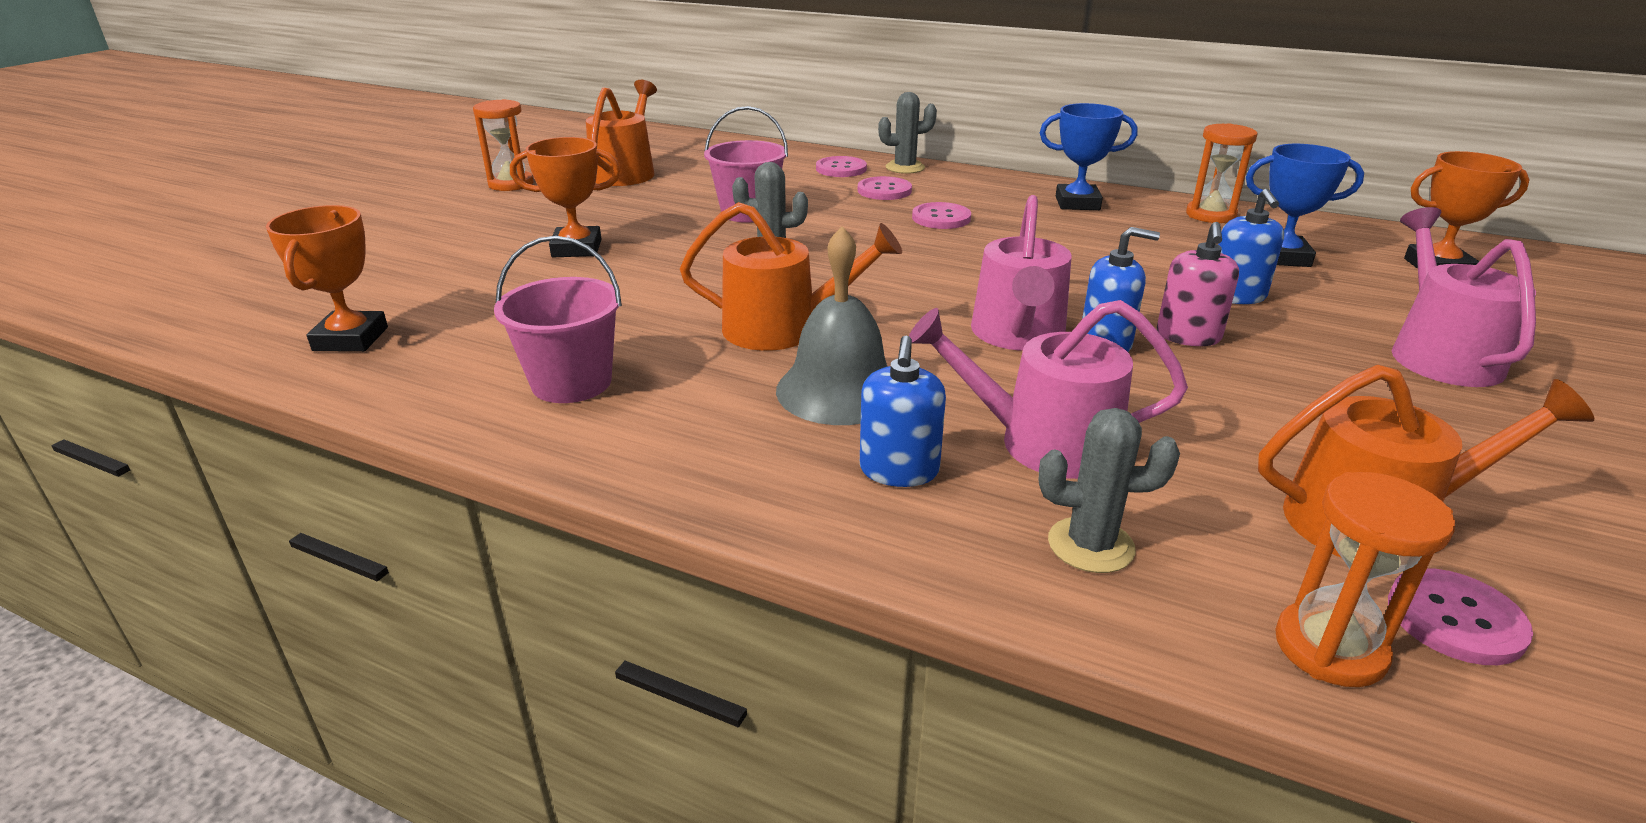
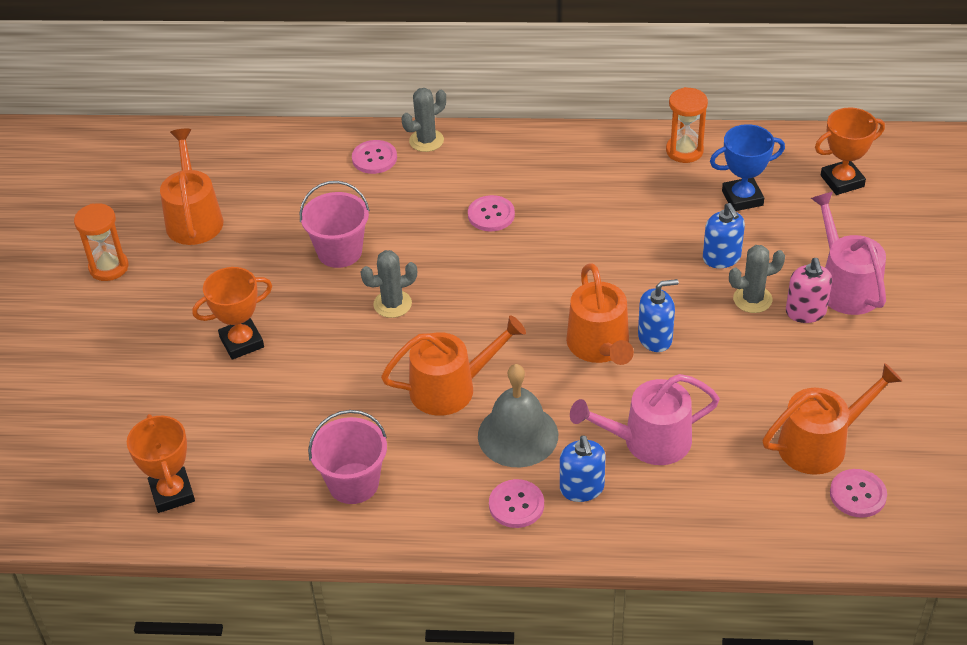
camera: 20 degrees left, 15 degrees up
(884, 190) = (428, 185): pink button -> pink button (516, 505)
(1018, 334) = (600, 345): pink watering can -> orange watering can
(1077, 203) = (584, 161): blue trophy -> none
(1090, 545) = (694, 506): grey cactus -> grey cactus (752, 299)
(1188, 336) = (701, 314): pink soap dispenser -> pink soap dispenser (805, 312)
(1329, 648) = (808, 530): orange hourglass -> none

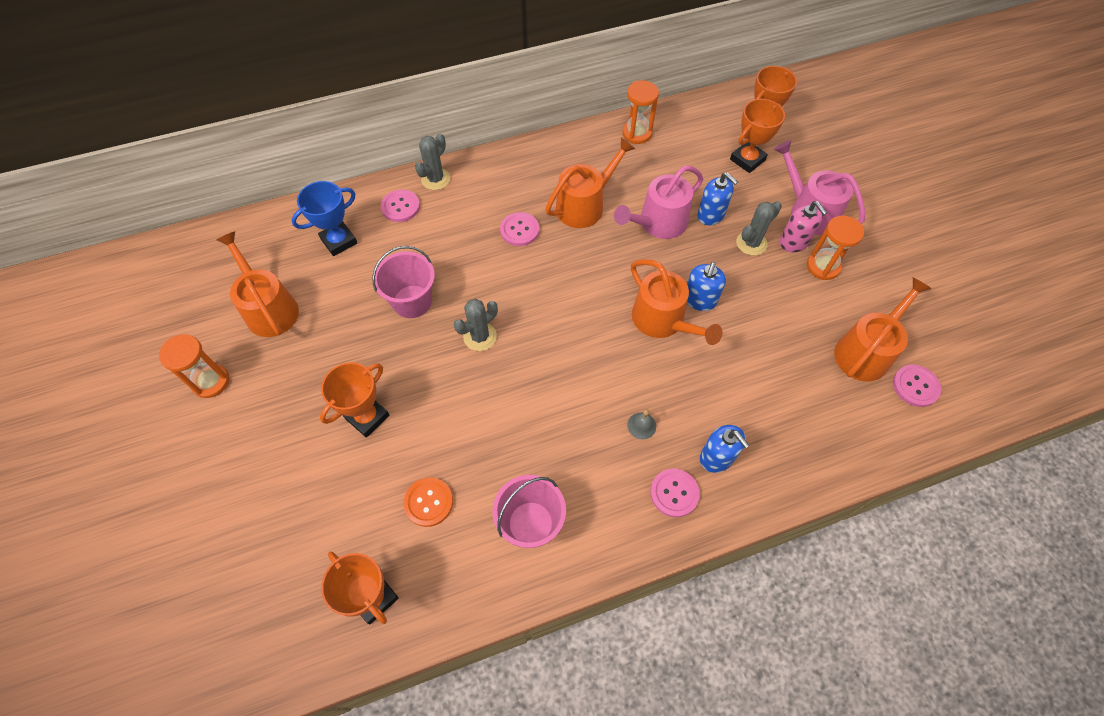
camera: 25 degrees left, 15 degrees up
(263, 433) = (428, 502): none -> orange button
(450, 388) = (565, 400): orange watering can -> orange watering can (584, 205)
(518, 435) = (641, 425): grey bell -> grey bell, size x0.42
(649, 441) = (744, 394): pink watering can -> pink watering can (658, 223)
(655, 338) = (700, 300): blue soap dispenser -> blue soap dispenser turned 150 degrees clockwise
(742, 198) = (698, 161): blue trophy -> blue trophy (339, 241)
(803, 212) = (747, 160): none -> orange trophy
(825, 346) = (823, 266): none -> orange hourglass

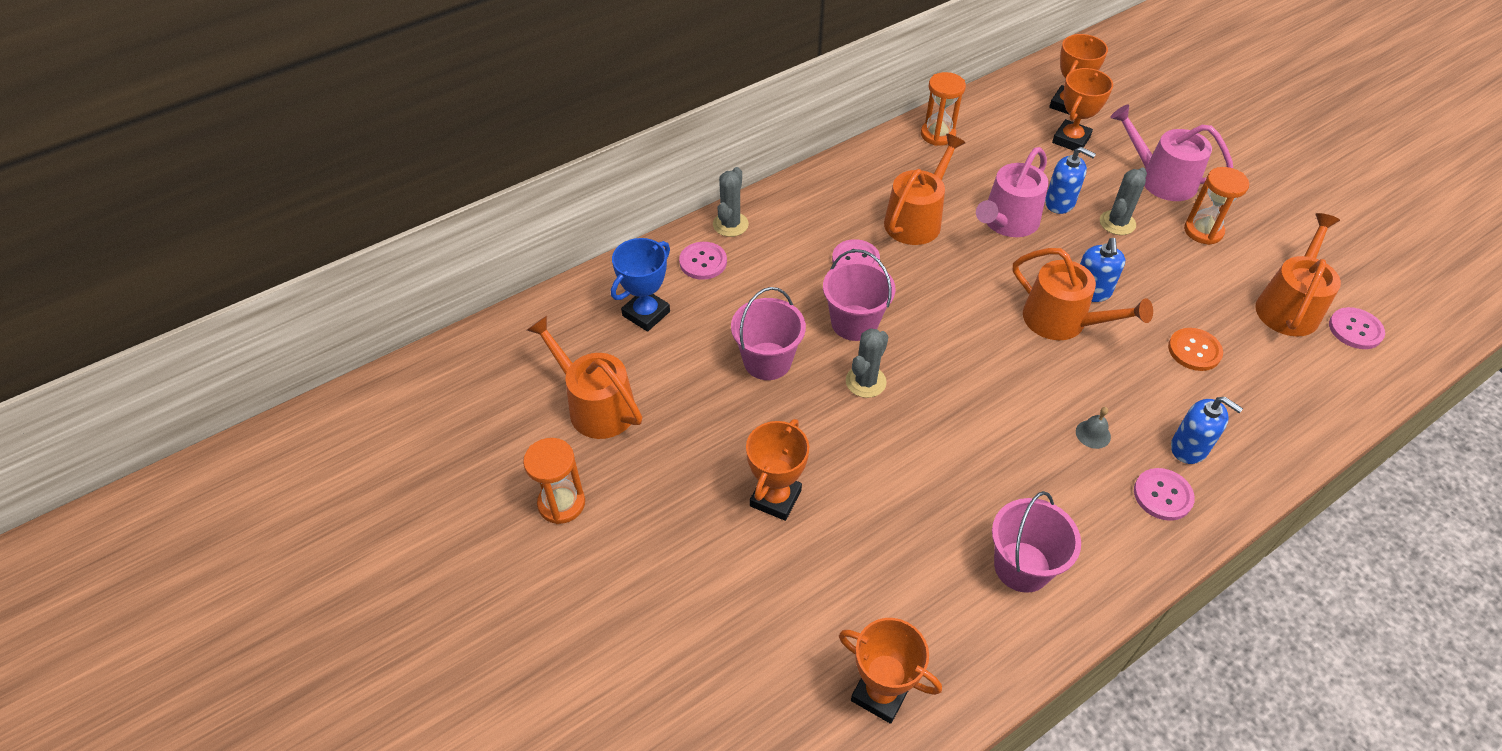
camera: 15 degrees left, 10 degrees down
(428, 502) = (894, 573): orange button -> orange button (1194, 350)
(494, 284) = (854, 323): none -> pink bucket
(794, 242) = (1161, 213): pink soap dispenser -> none

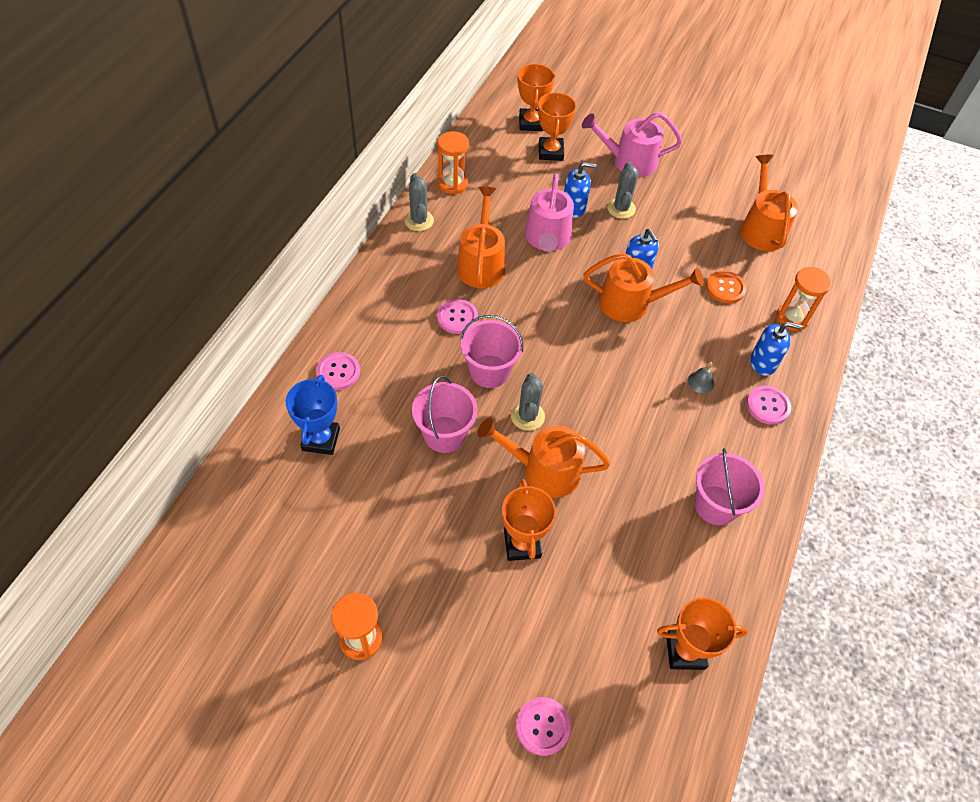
camera: 35 degrees left, 5 degrees up
(596, 406) = (333, 540): orange watering can -> orange watering can (544, 470)
(730, 224) = (339, 329): grey cactus -> grey cactus (419, 221)
(1203, 231) = (679, 192): orange hourglass -> orange hourglass (792, 318)
(1355, 329) = (807, 229): pink button -> pink button (542, 726)

